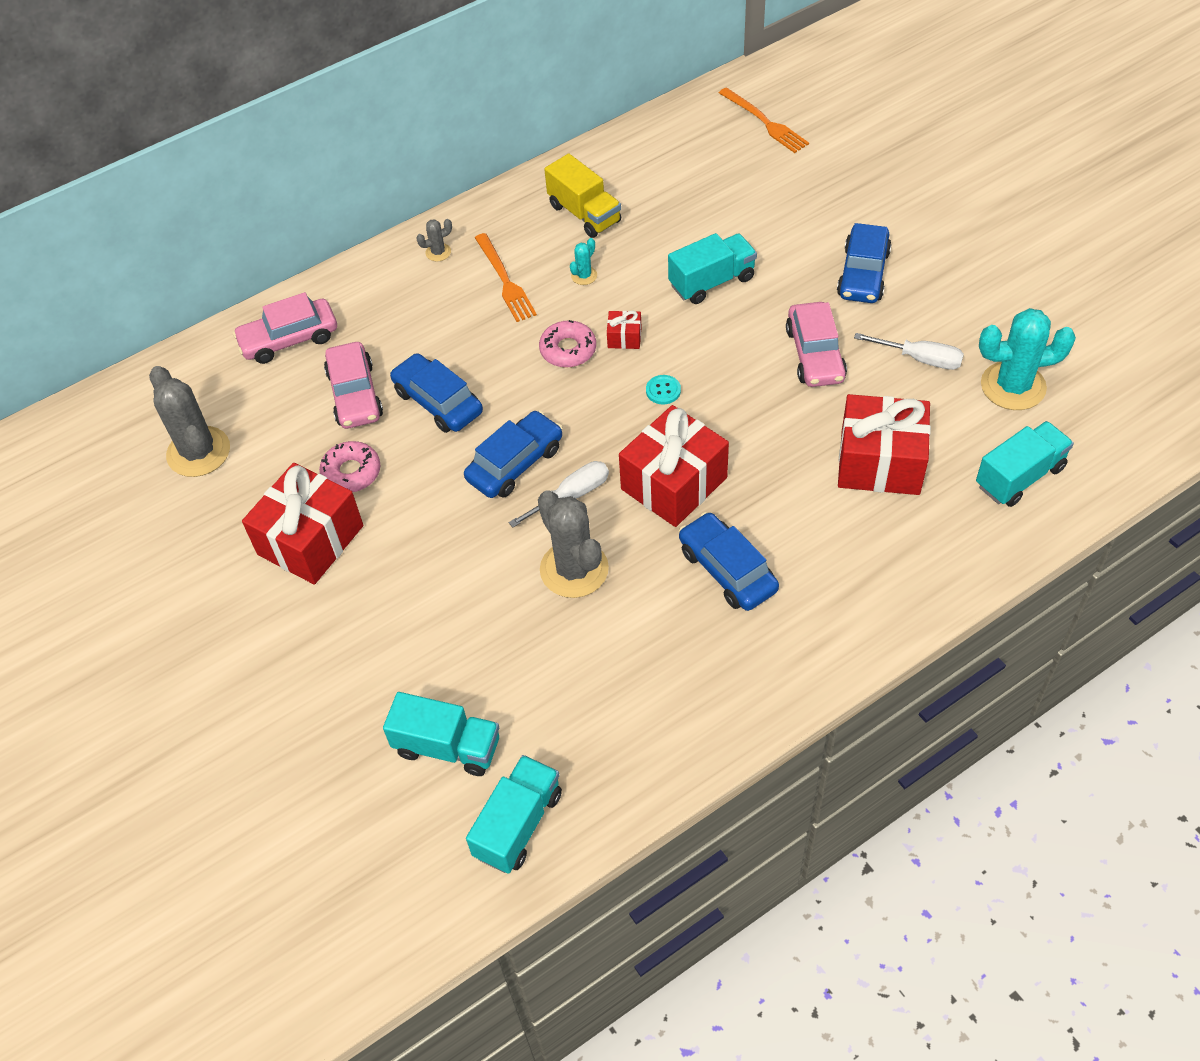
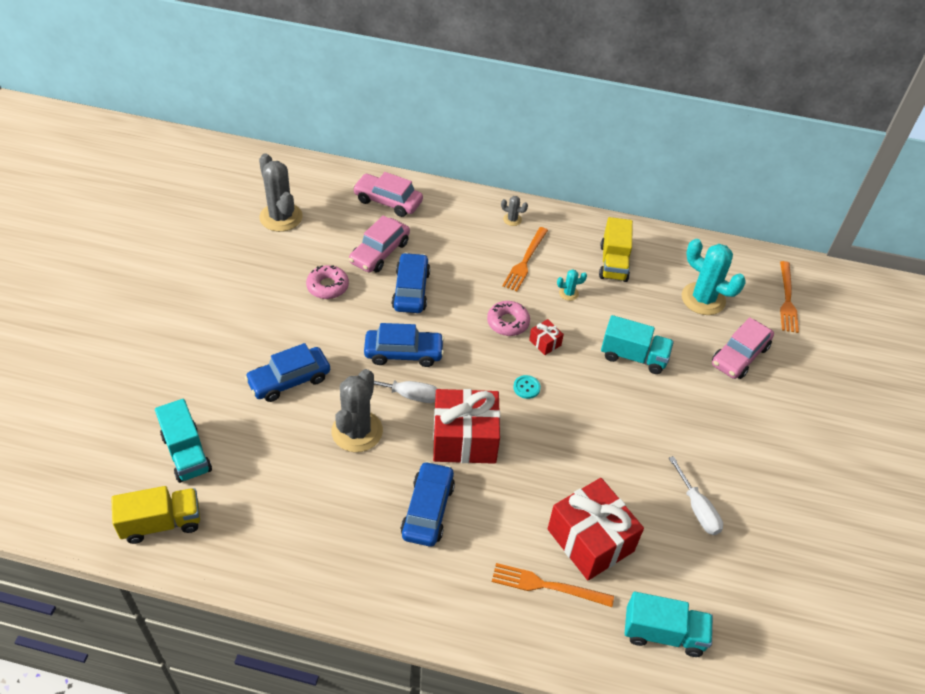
camera: 40 degrees right, 5 degrees down
(198, 452) = (281, 217): grey cactus -> grey cactus turned 45 degrees counterclockwise
(310, 540) = (268, 300): red gift -> none
(518, 824) = (161, 523): turquoise truck -> yellow truck
(815, 354) = (637, 447): pink car -> pink car (739, 355)
(863, 274) = (729, 430): blue car -> blue car (289, 380)
(897, 530) = (547, 586): none -> orange fork
(1013, 386) = (734, 579): turquoise cactus -> turquoise cactus (703, 299)

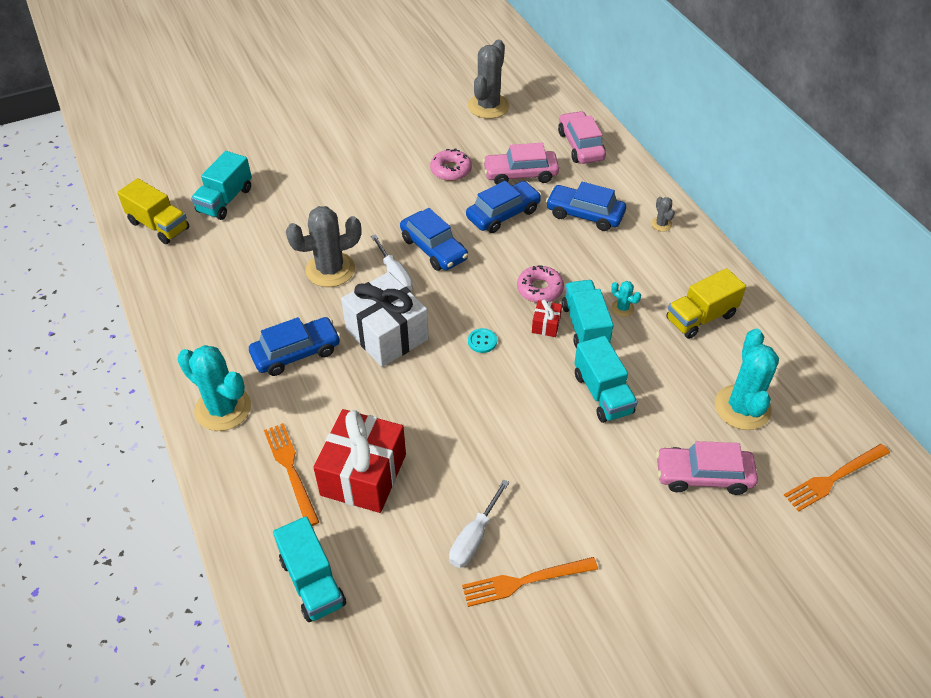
camera: 55 degrees right, 0 degrees up
(289, 380) = (339, 207): blue car -> blue car (585, 214)
(441, 597) = (223, 408): none -> turquoise cactus
(464, 439) = (387, 334): red gift -> white gift
(525, 261) = (624, 260): orange fork -> orange fork (525, 581)
(566, 323) = (585, 326): none -> turquoise truck

